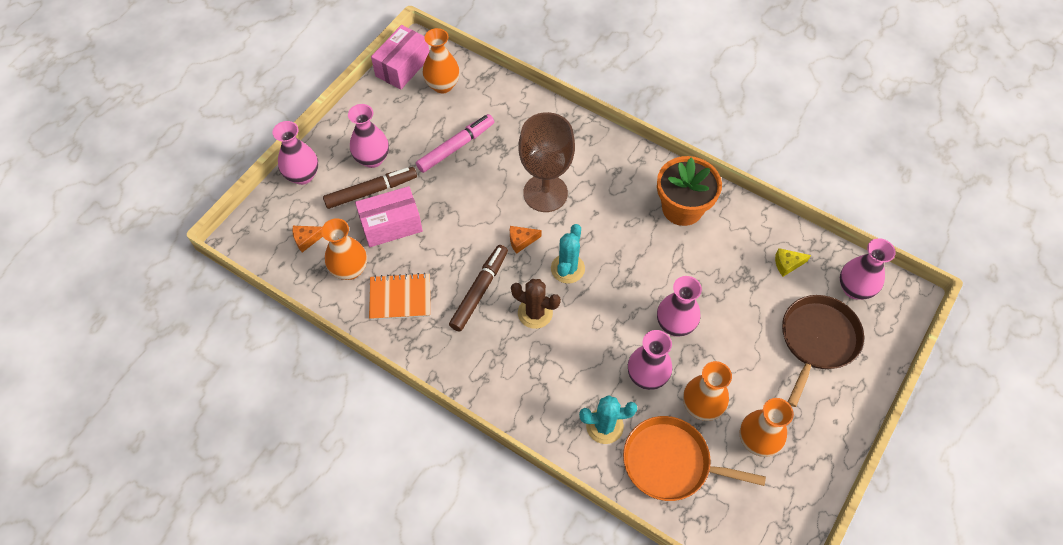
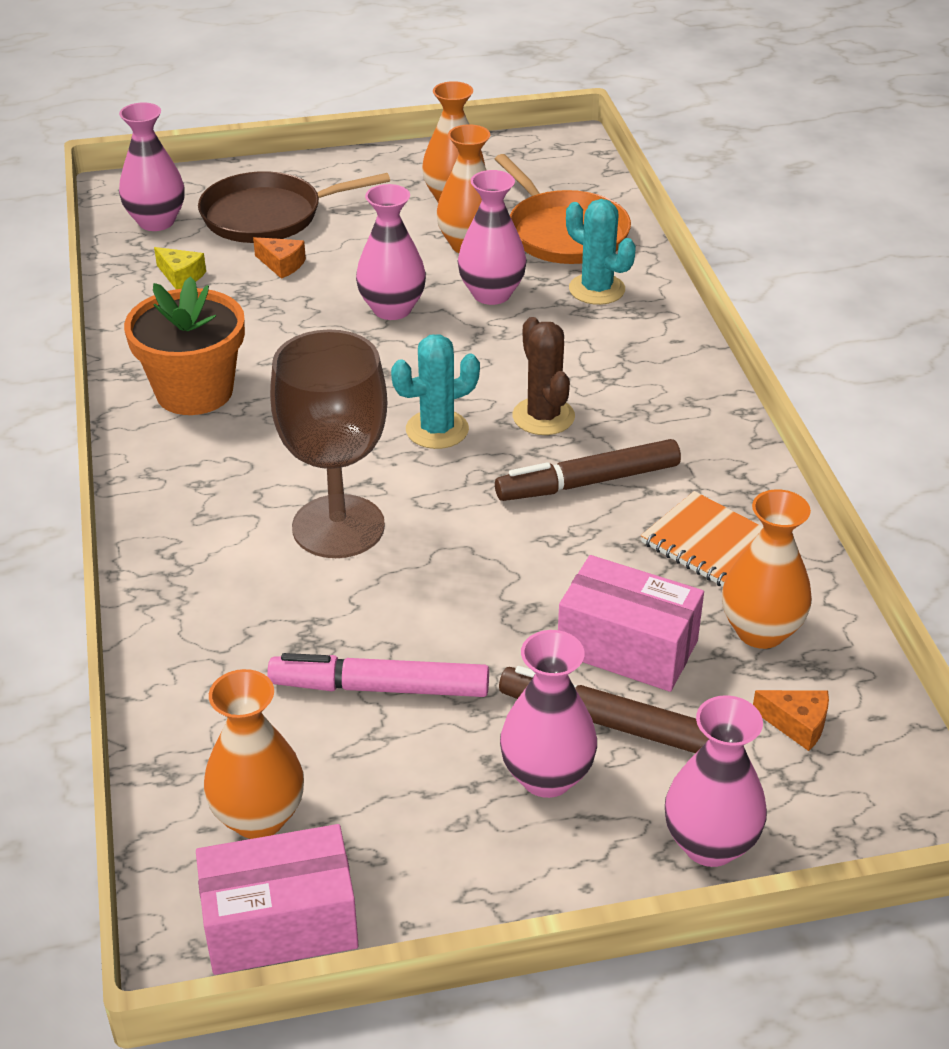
camera: 135 degrees left, 20 degrees down
(521, 241) = (454, 496): orange cheese -> orange cheese (282, 264)

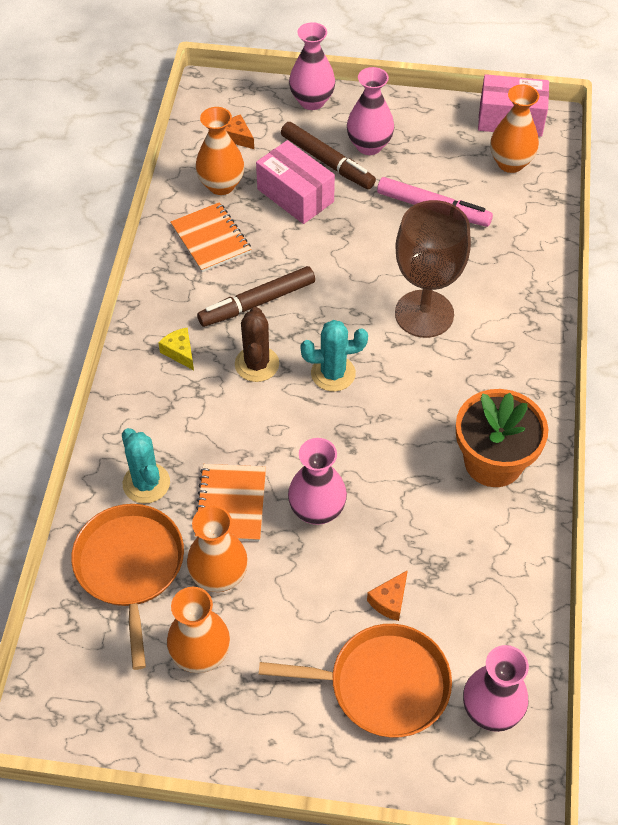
camera: 160 degrees left, 15 degrees up
(181, 276) = (481, 612): yellow cheese -> yellow cheese (180, 352)
(268, 216) = (382, 684): brown pan -> orange pan
(282, 264) = (389, 601): orange cheese -> orange cheese turned 105 degrees counterclockwise
(491, 294) = (231, 504): pink vase -> orange notebook
(588, 482) = (257, 303): brown marker -> brown marker turned 150 degrees clockwise

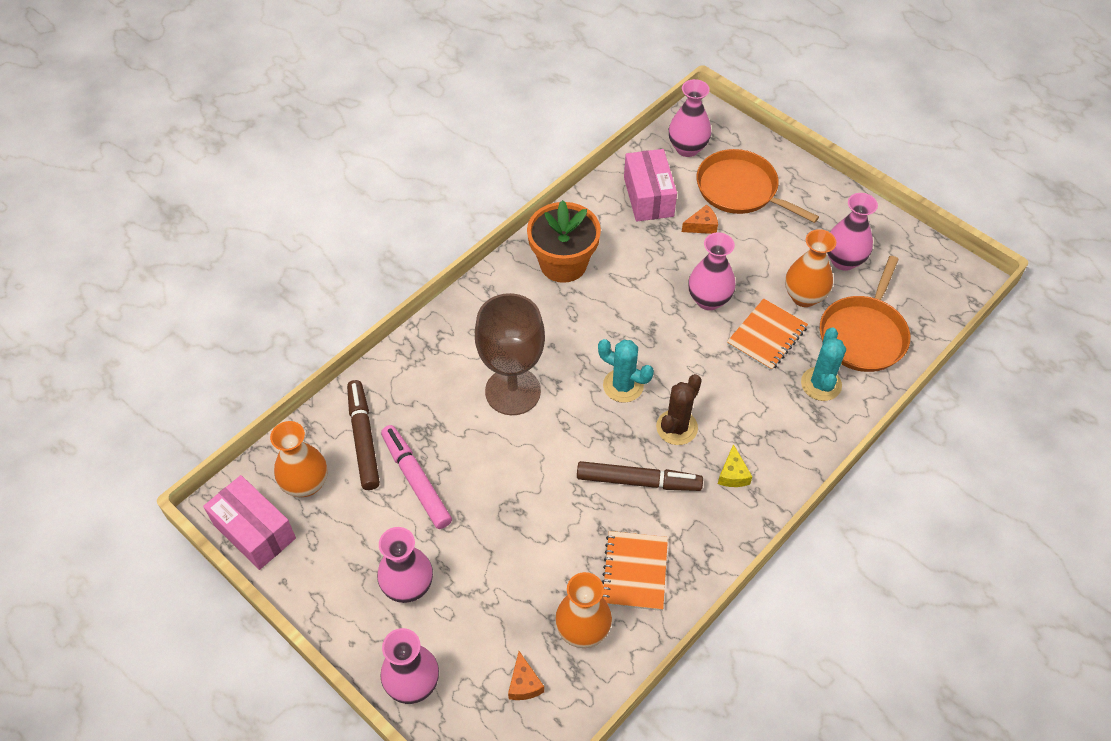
camera: 145 degrees left, 0 degrees up
(201, 654) = (843, 260): orange vase -> pink vase
(295, 195) = (523, 572): pink box -> pink box (648, 197)
(327, 162) = (462, 593): brown marker -> brown marker (363, 439)

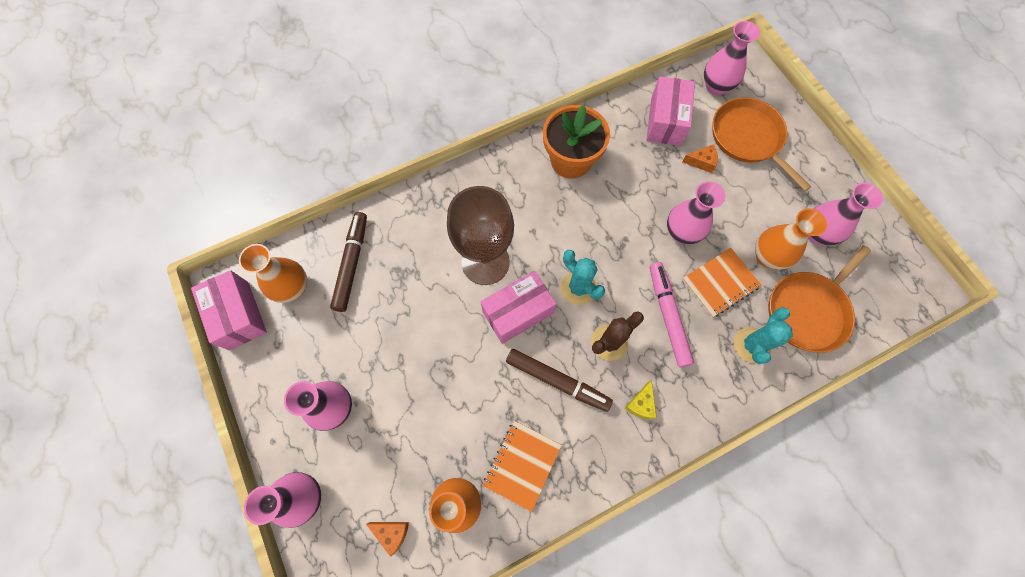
camera: 20 degrees right, 15 degrees up
(416, 480) = (378, 315): pink marker -> pink marker (667, 316)
(524, 683) = (392, 533): orange cheese -> orange cheese turned 75 degrees counterclockwise
(569, 429) = (518, 312): none -> pink box

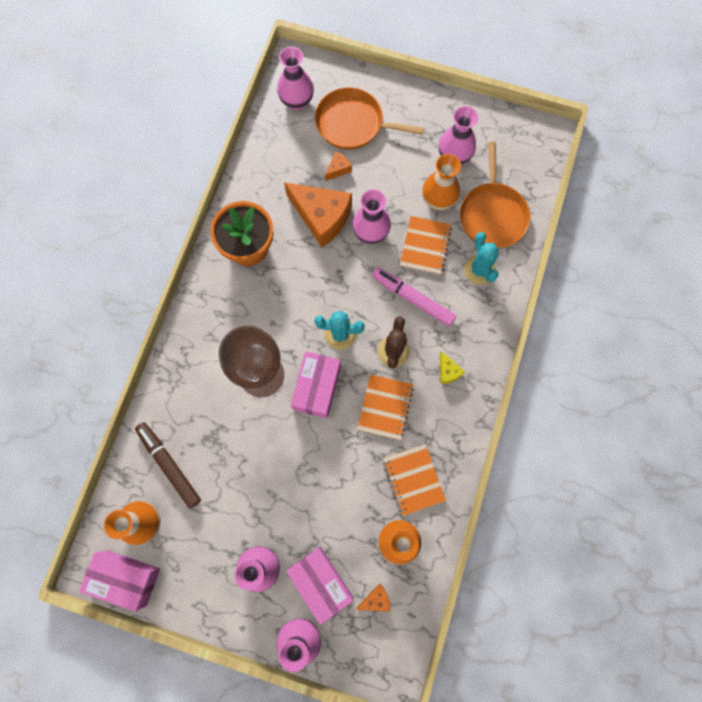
camera: 45 degrees left, 5 degrees up
(557, 381) = (385, 407): brown marker -> orange notebook
(652, 186) = (321, 217): none -> orange cheese
(665, 121) = (286, 159): pink box -> pink box (320, 582)

